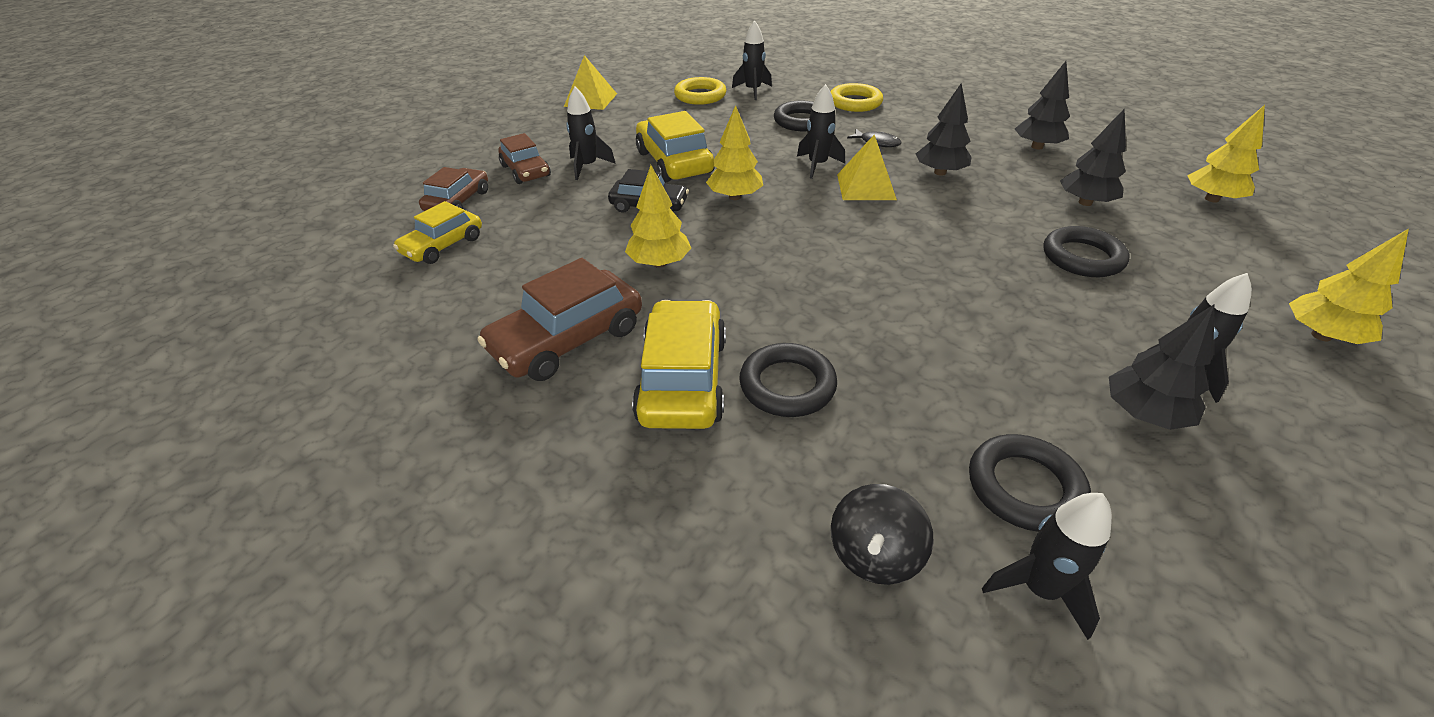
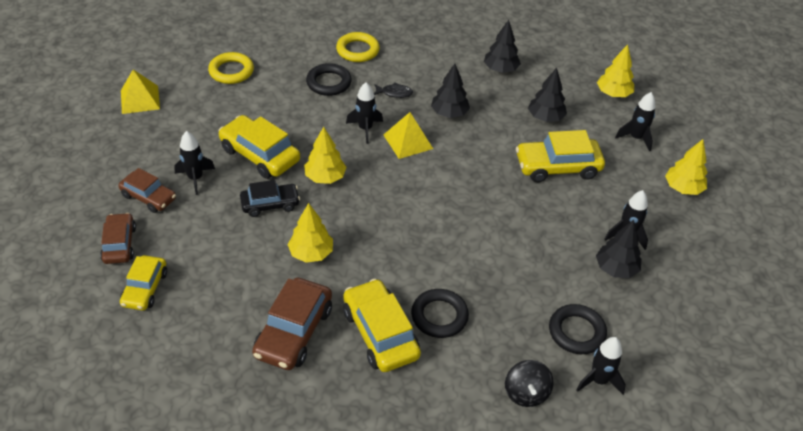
camera: 30 degrees left, 5 degrees up
(753, 91) = (271, 55): black rocket -> black rocket (636, 138)
(1082, 257) = (557, 167): black ring -> yellow car

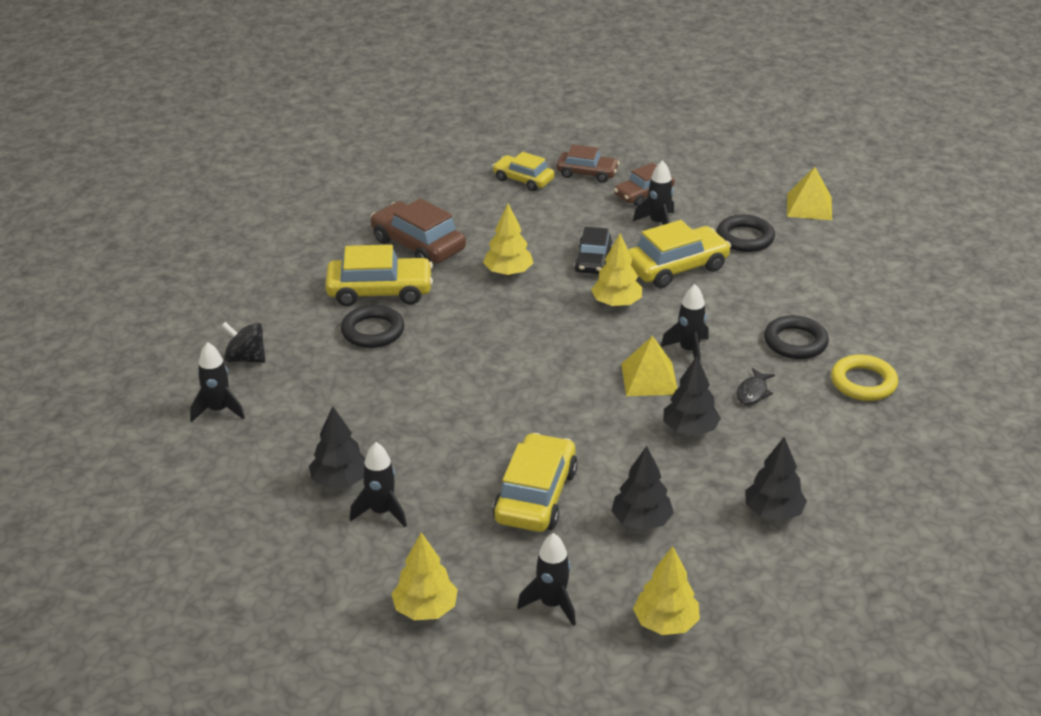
camera: 115 degrees right, 10 degrees down
(231, 71) = (845, 273): yellow ring -> none
(576, 332) = (283, 416): black ring -> black ring (745, 238)

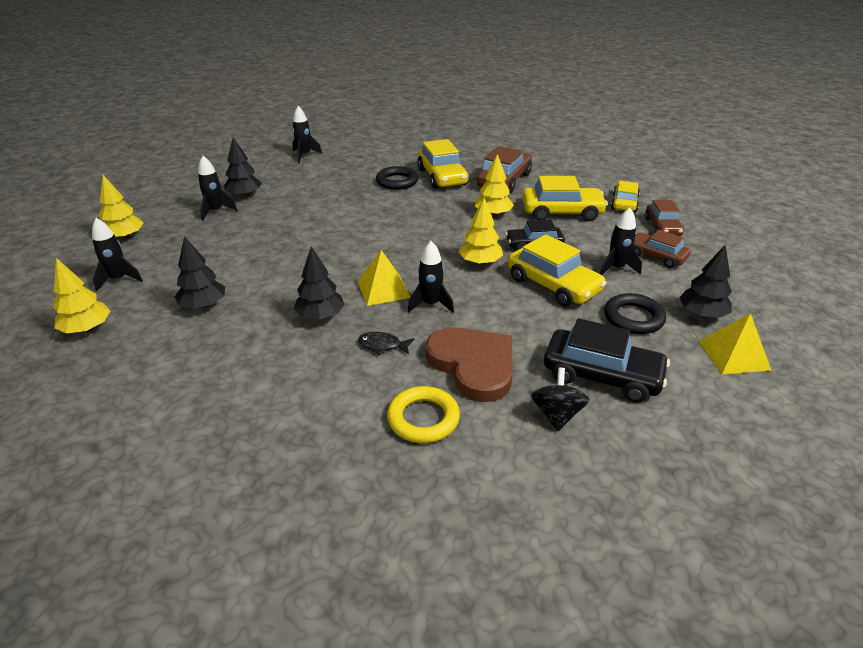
camera: 75 degrees right, 0 degrees up
(246, 358) = (354, 154): black spinning top -> black spinning top (557, 414)
(535, 496) = (232, 259): yellow car -> yellow car (562, 212)
(773, 512) = (213, 372): black tree -> black tree (701, 314)
(795, 342) = (473, 365): black ring -> brown heart
(822, 277) = (602, 375): none -> black car

